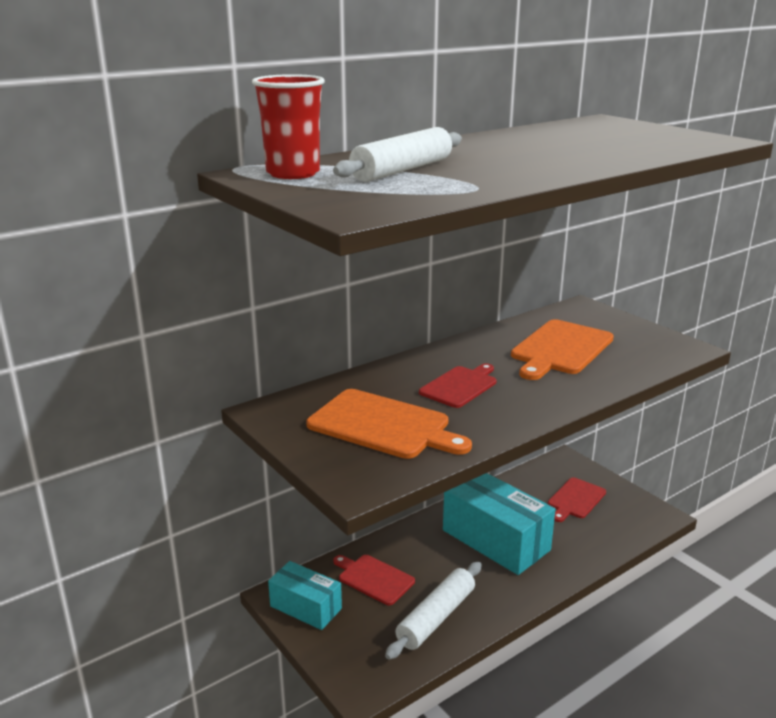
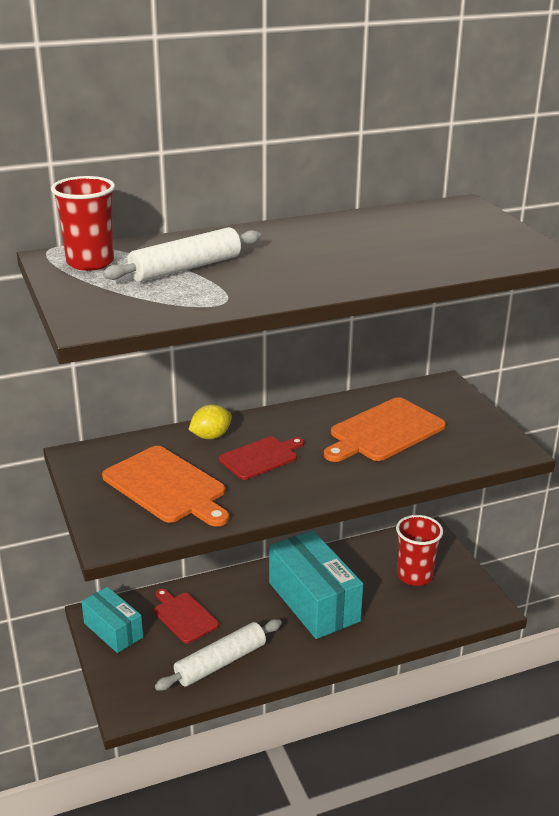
camera: 15 degrees right, 5 degrees up
(395, 374) = (211, 436): none -> yellow lemon
(575, 499) = (414, 576): red cutting board -> red cup

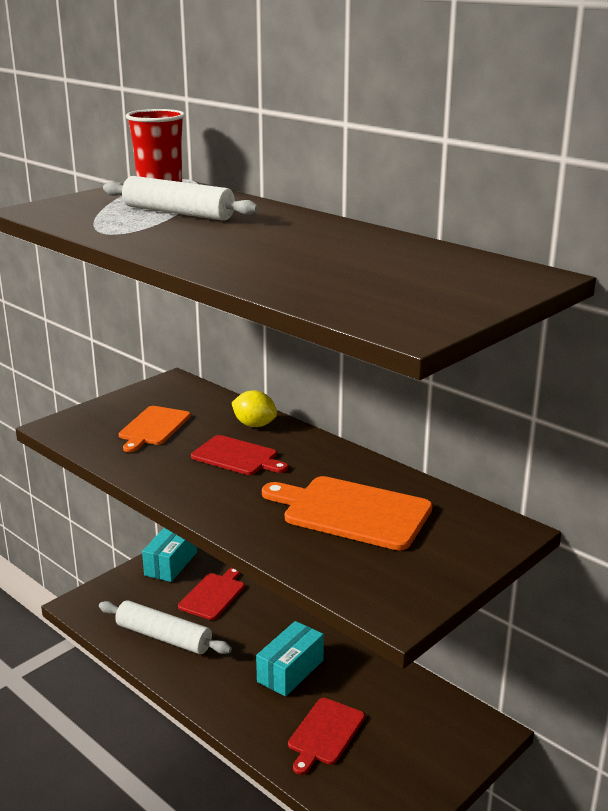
camera: 65 degrees right, 5 degrees down
(167, 486) = (153, 427): orange cutting board -> orange cutting board, size x0.64
(313, 601) = (290, 671): turquoise box -> turquoise box, size x0.59
(391, 606) = (325, 733): none -> red cutting board
(414, 576) = (394, 739): red cup -> none

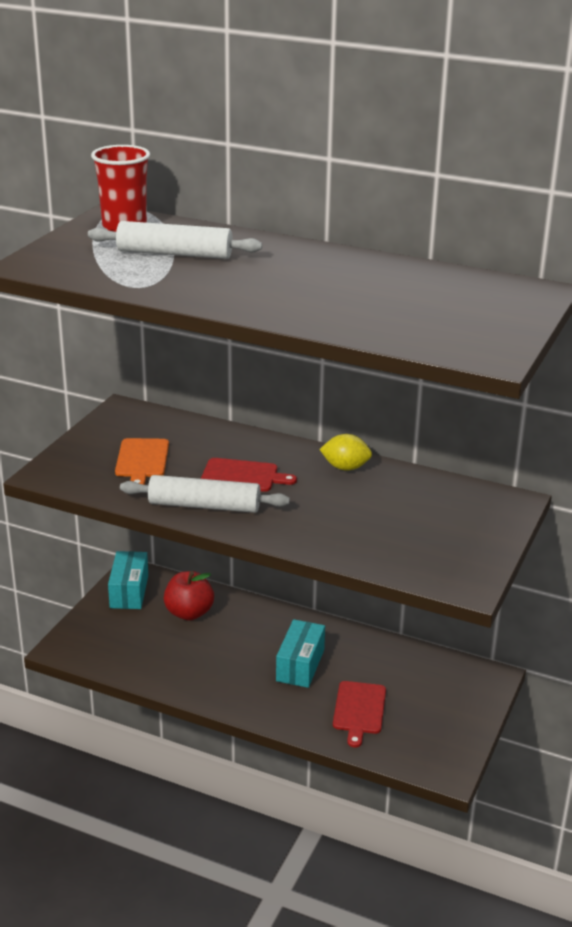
camera: 20 degrees left, 5 degrees up
(163, 637) = (166, 661): white rolling pin -> white rolling pin (204, 506)
(213, 595) = (189, 613): red cutting board -> red apple
(254, 425) = (235, 442): yellow lemon -> yellow lemon (345, 467)
(352, 512) = (378, 509): orange cutting board -> none

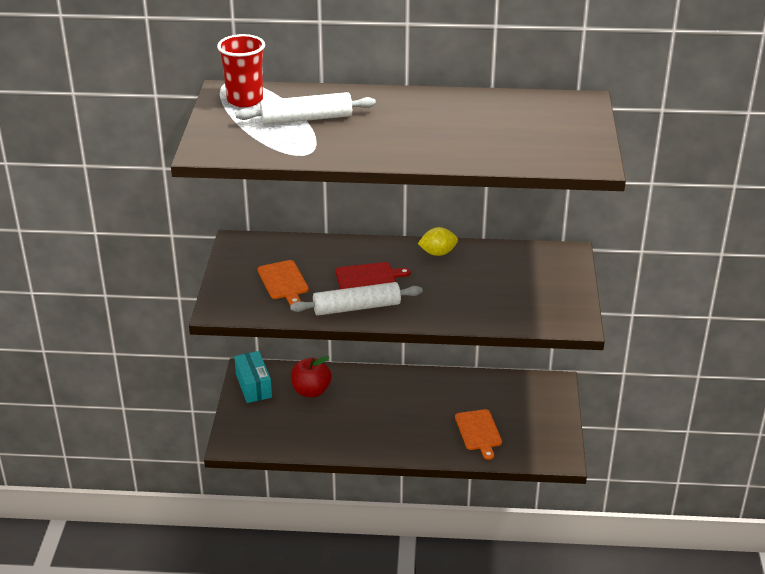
camera: 20 degrees left, 5 degrees up
(300, 665) = (418, 410): turquoise box -> none
(359, 710) = (479, 432): red cutting board -> orange cutting board

